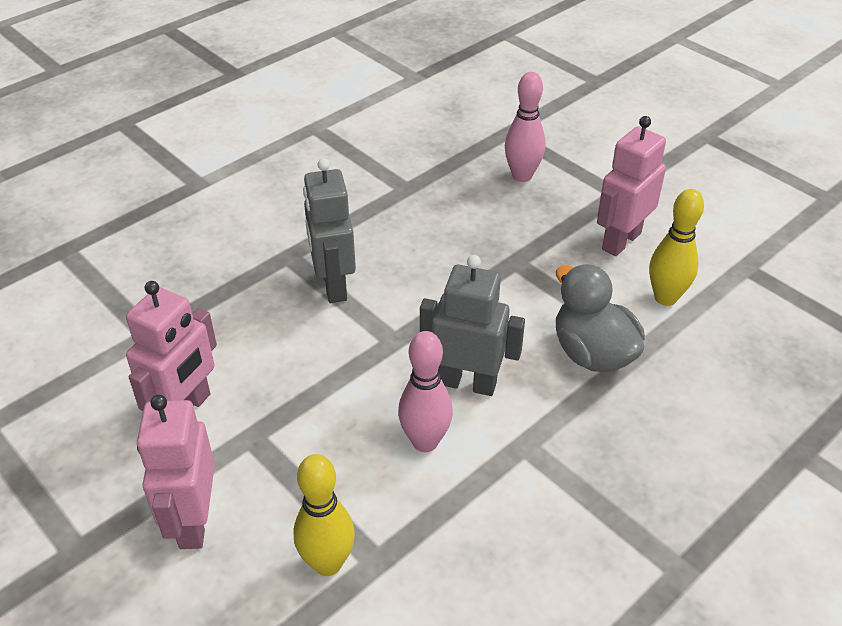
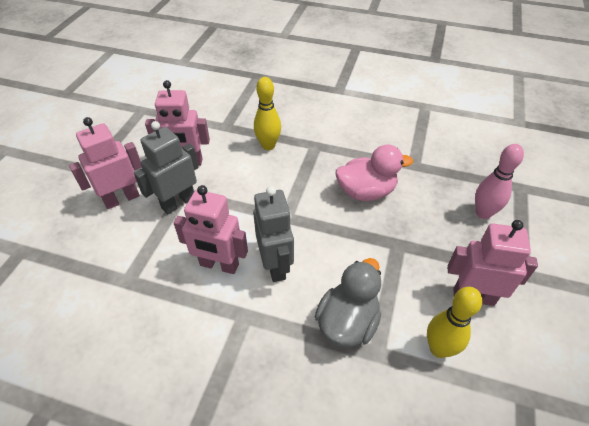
camera: 60 degrees right, 5 degrees up
(327, 563) = (118, 261): yellow bowling pin -> yellow bowling pin (268, 145)
(333, 285) = (308, 173): grey robot -> grey robot (178, 202)
(414, 248) = (366, 192): none -> pink duck
(425, 442) = (219, 265): pink bowling pin -> pink robot

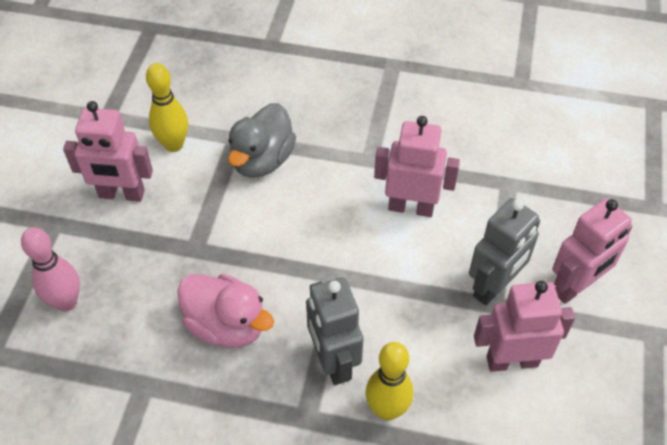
camera: 175 degrees right, 5 degrees up
(276, 265) = (344, 212): grey robot -> grey robot (333, 361)
(366, 192) = (227, 325): pink duck -> pink duck turned 135 degrees counterclockwise

